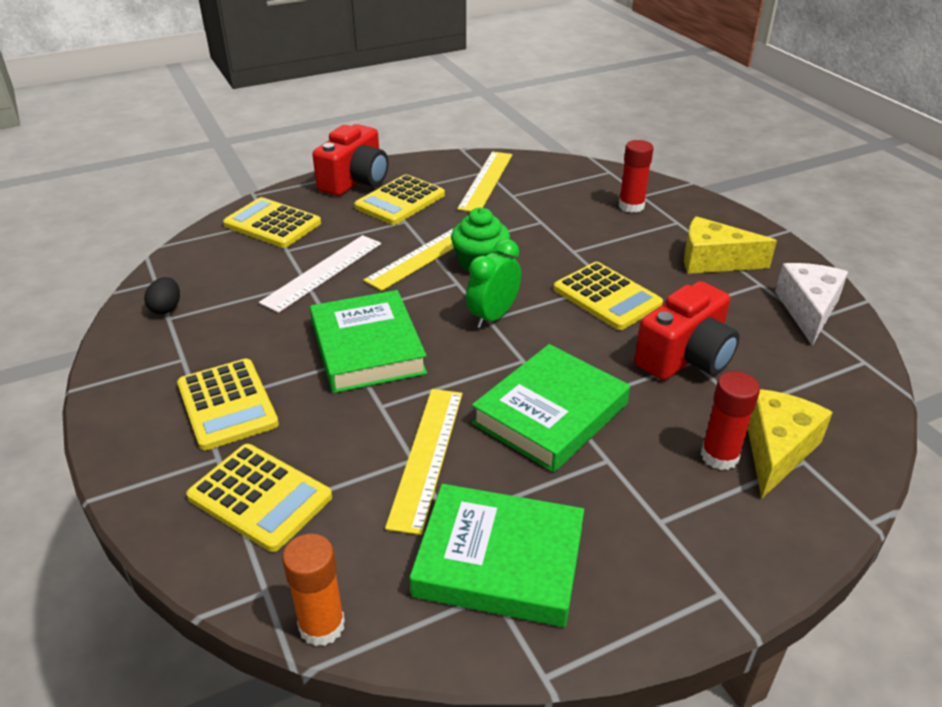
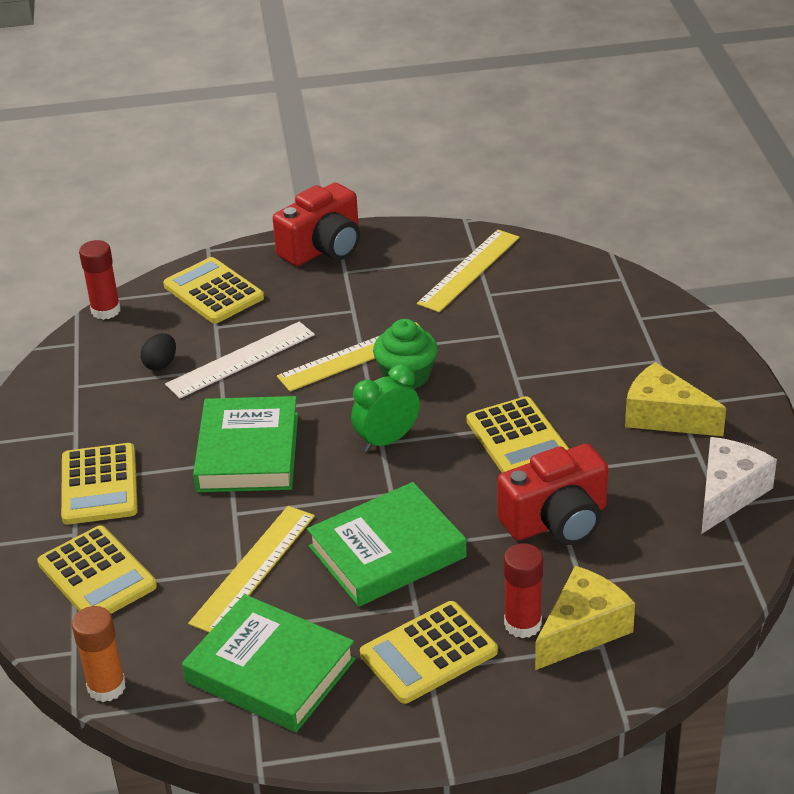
camera: 20 degrees right, 0 degrees up
(166, 308) = (77, 375): black egg -> black egg (161, 364)
(400, 201) = (360, 283): yellow calculator -> yellow calculator (428, 653)
(631, 206) = (617, 330): red glue stick -> red glue stick (106, 310)

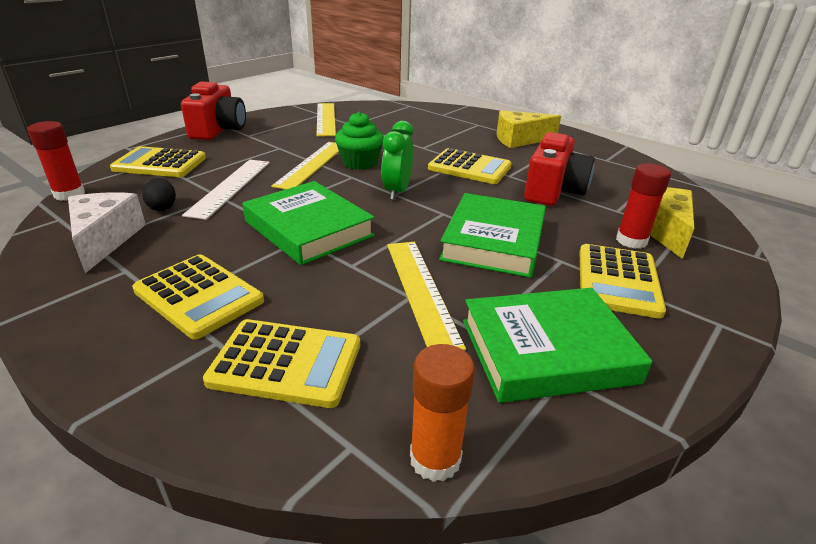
camera: 45 degrees left, 5 degrees down
(728, 494) = (600, 155): white cheese -> white cheese (105, 239)

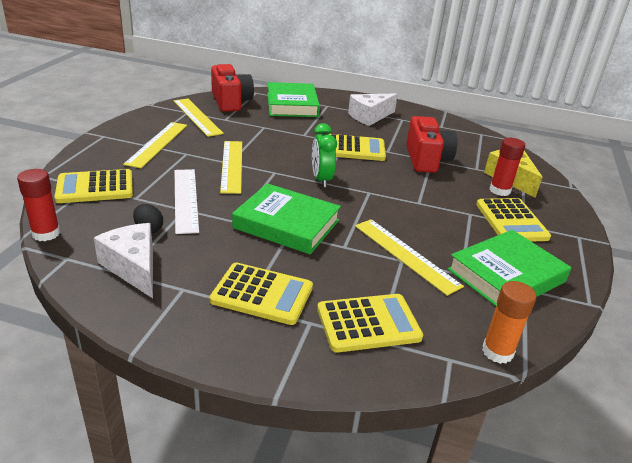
camera: 25 degrees left, 0 degrees up
(218, 130) = (110, 143): red camera -> red camera (231, 102)
(260, 136) = (157, 144): none -> yellow ruler
(360, 163) = (269, 158): green cupcake -> none
(494, 241) = (420, 208): green book -> green book (292, 105)
(519, 140) = (370, 116): yellow cheese -> white cheese

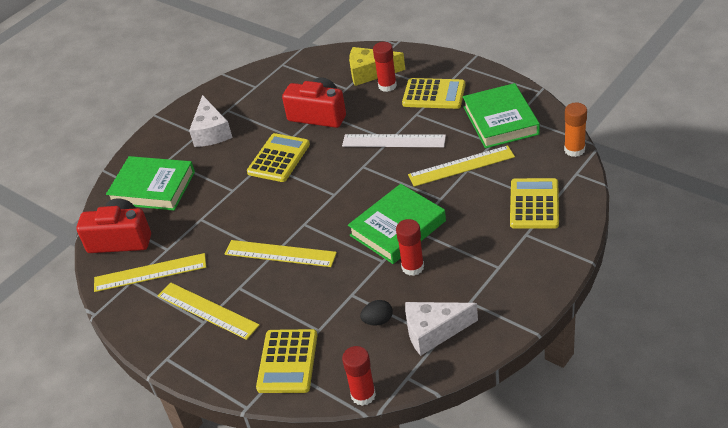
camera: 60 degrees left, 10 degrees up
(186, 199) = (334, 292): white ruler -> white ruler (393, 141)
(230, 241) = (412, 267): none -> red glue stick
(262, 294) = (488, 255): yellow calculator -> none
(321, 179) = (330, 193): green clock -> none

